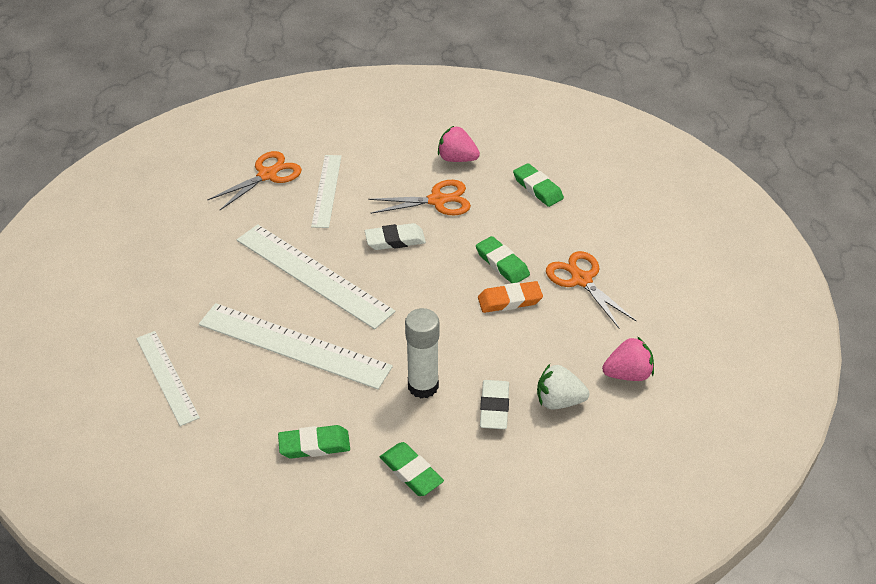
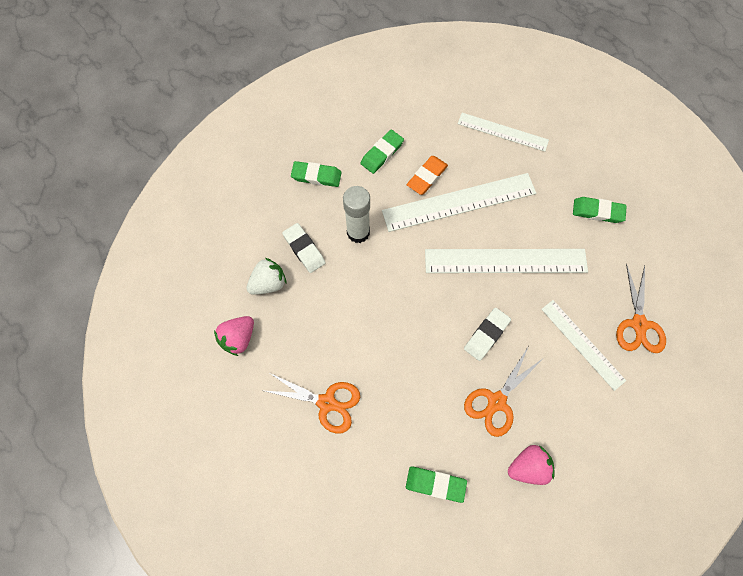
camera: 140 degrees right, 25 degrees up
(502, 263) = (394, 373): green eraser -> green eraser (597, 211)
(509, 300) = (361, 342): orange eraser -> orange eraser (427, 177)

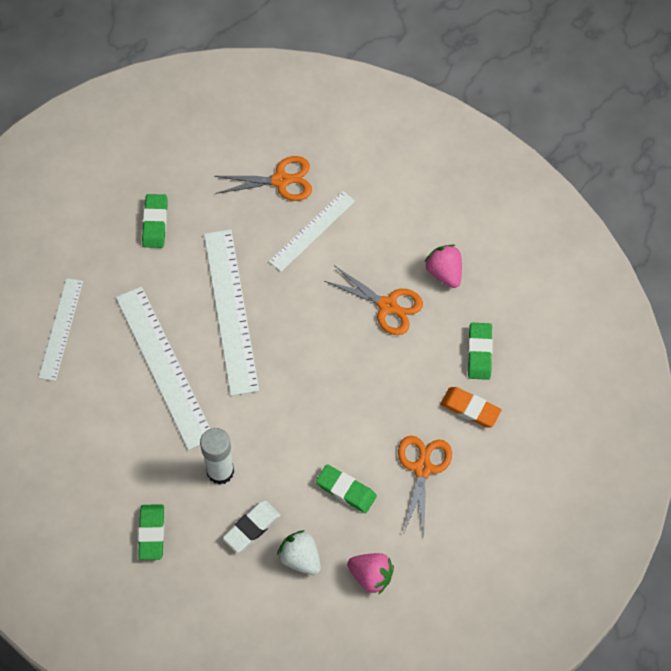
camera: 100 degrees left, 5 degrees down
(382, 153) = (109, 462): green eraser -> green eraser (346, 490)
(427, 177) = (135, 406): orange eraser -> orange eraser (470, 409)
(486, 335) = (319, 322): white eraser -> none

